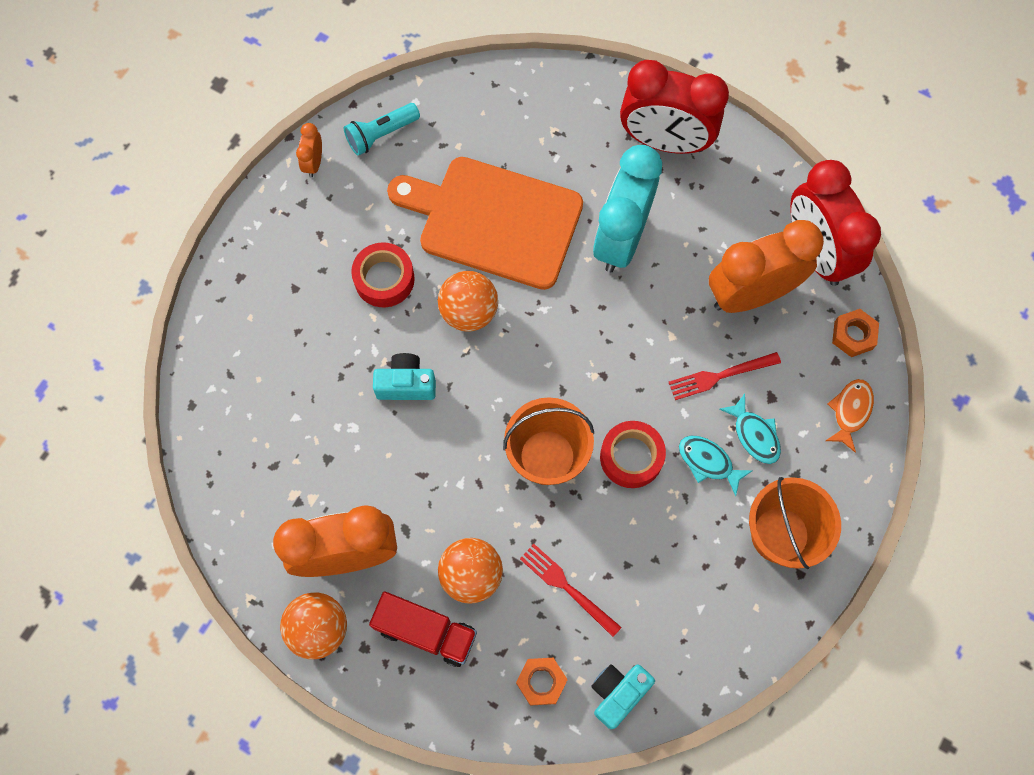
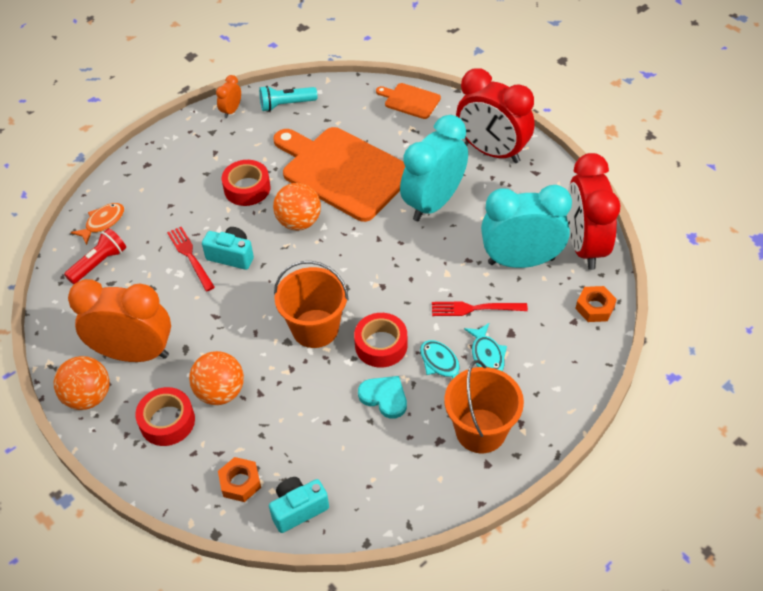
camera: 20 degrees right, 20 degrees down
(246, 442) = (99, 263): none -> red flashlight
(426, 631) = (167, 421): red truck -> red tape
(536, 87) = (410, 100): none -> orange cutting board
(566, 587) = (290, 420): red fork -> red fork (190, 256)
(660, 524) = (384, 397): none -> turquoise heart
(751, 294) = (521, 261): orange clock -> turquoise clock
(850, 411) = (573, 359): orange fish -> orange fish (103, 223)

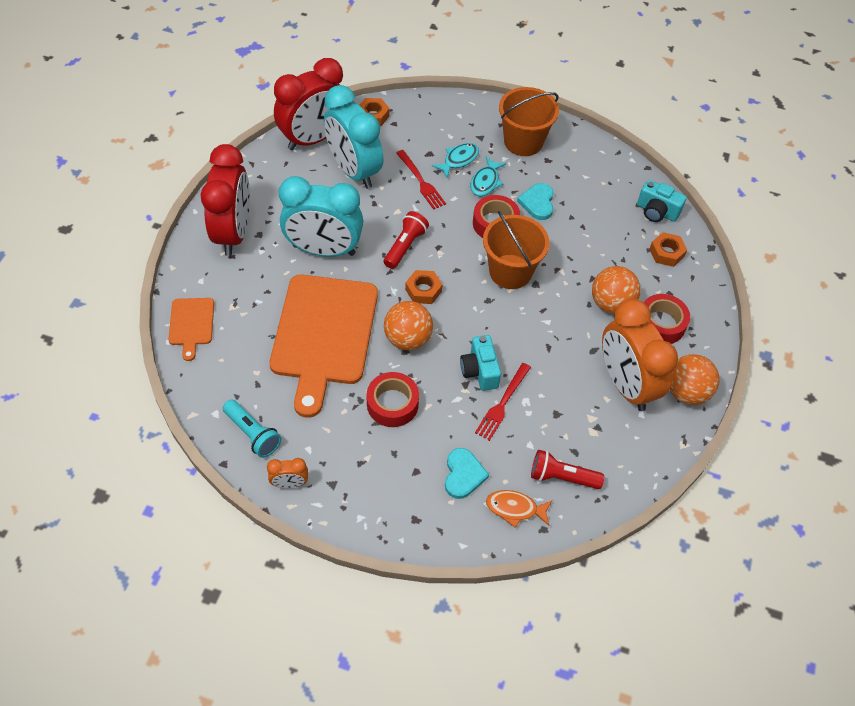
camera: 125 degrees left, 5 degrees up
(154, 205) = (463, 474): none -> turquoise heart
(341, 253) = (423, 290): none -> orange nut
(400, 261) = (405, 246): none -> red flashlight

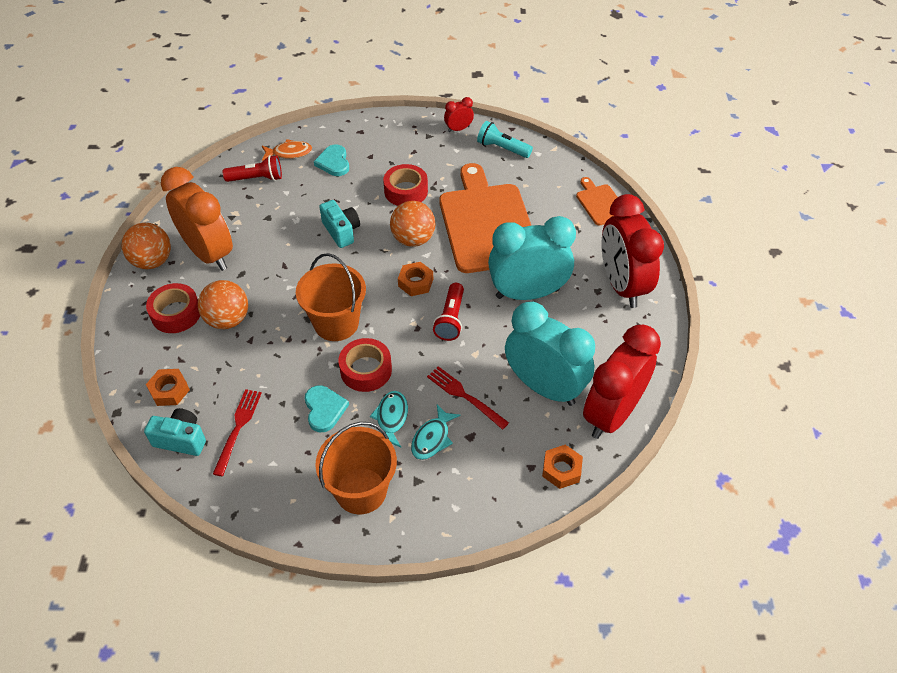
camera: 165 degrees right, 5 degrees down
(290, 483) = (458, 129): orange clock -> red clock
(502, 404) = (315, 213): red fork -> red fork (238, 427)

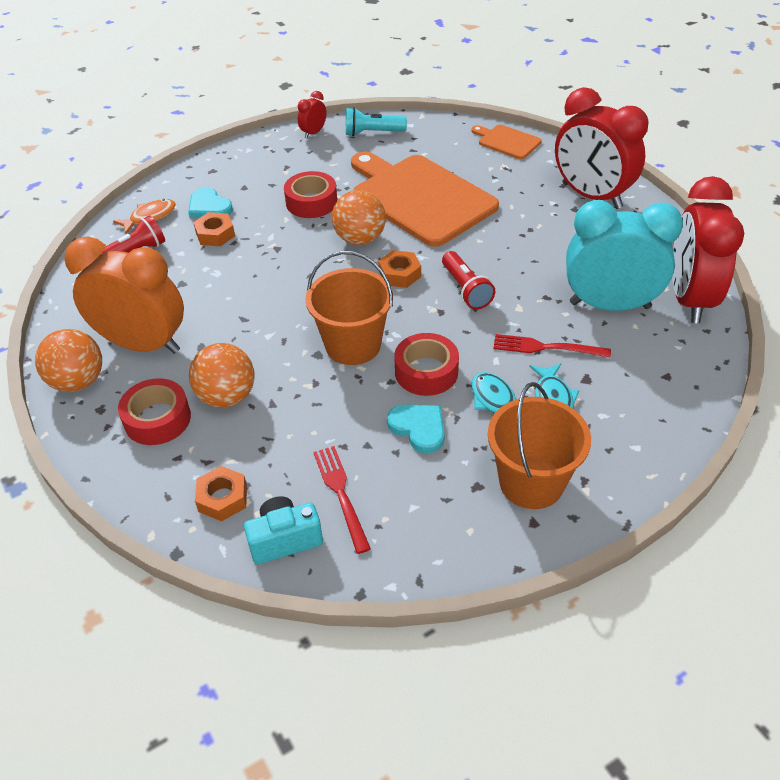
camera: 30 degrees left, 5 degrees down
(341, 231) = (277, 262): turquoise camera -> none
(527, 293) = (515, 237): turquoise clock -> none
(561, 470) = (695, 364): orange nut -> orange nut (215, 234)

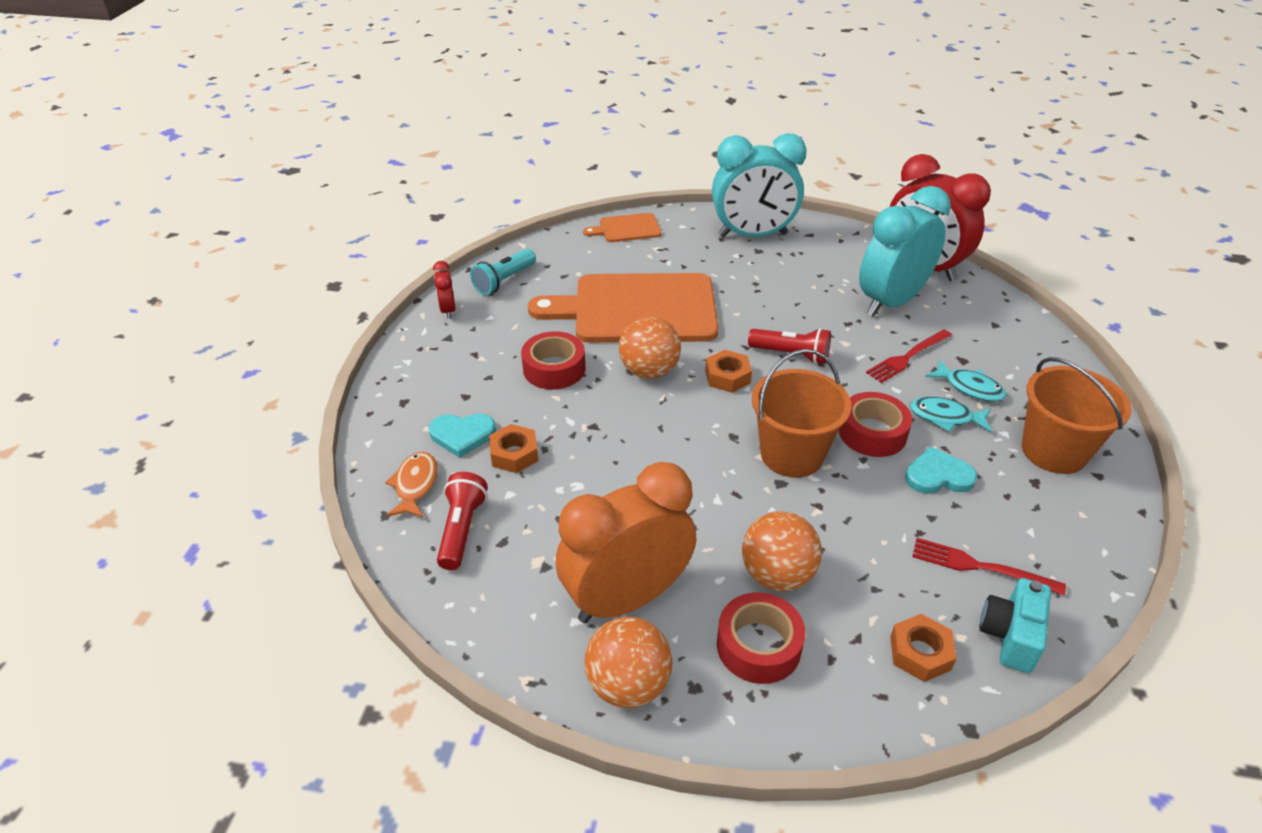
camera: 50 degrees left, 5 degrees down
(591, 196) = (753, 235): red clock -> turquoise clock

